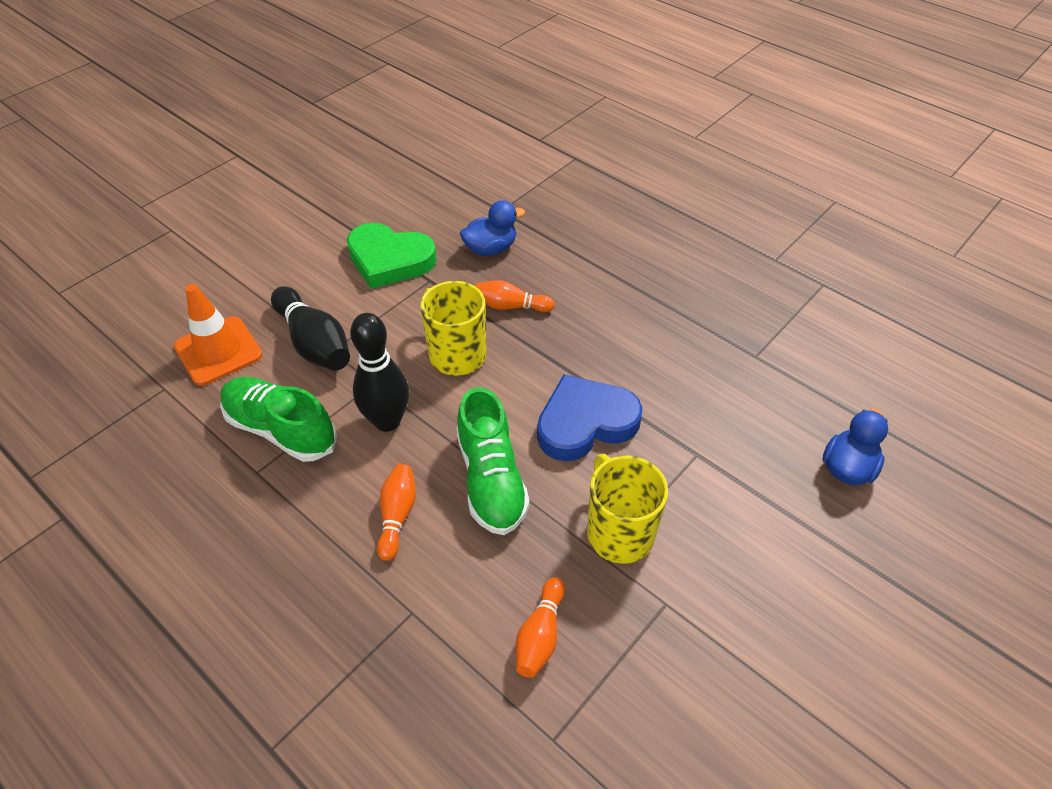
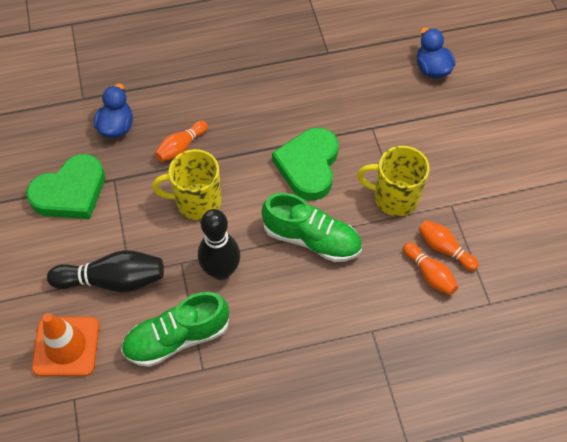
camera: 55 degrees left, 10 degrees up
(397, 516) = (300, 303): orange bowling pin -> orange bowling pin (444, 249)
(585, 423) = (308, 166): blue heart -> green heart

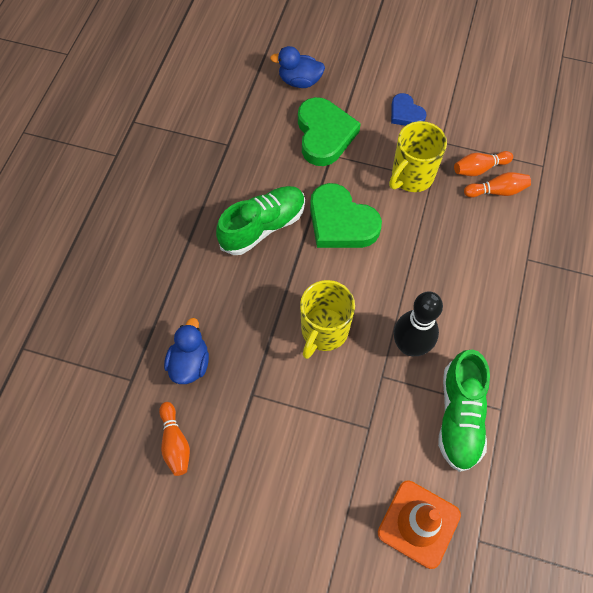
camera: 60 degrees left, 5 degrees up
(70, 192) = (242, 443): green heart -> green heart (324, 135)
(113, 280) = (368, 446): black bowling pin -> none
(116, 127) = (190, 363): blue duck -> blue duck turned 60 degrees clockwise
(181, 147) = (253, 316): orange bowling pin -> orange bowling pin (175, 443)
(311, 239) = (417, 258): green shoe -> green shoe (263, 226)
(461, 163) = (405, 113): none -> blue heart

